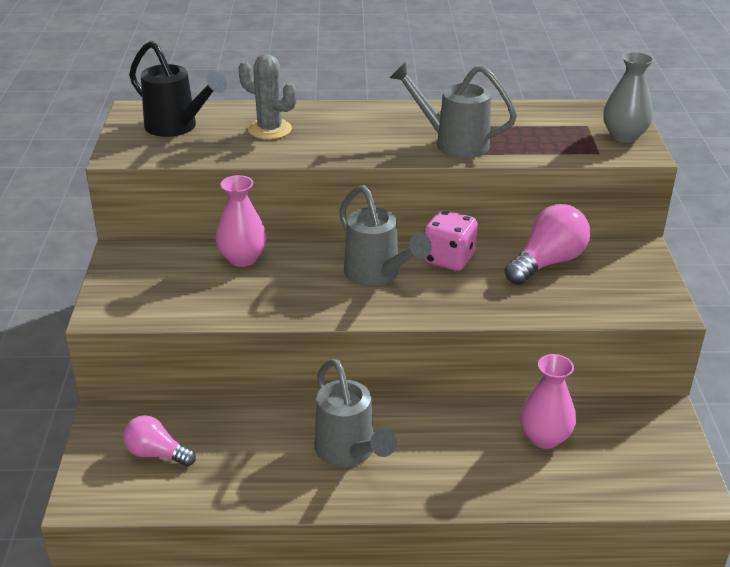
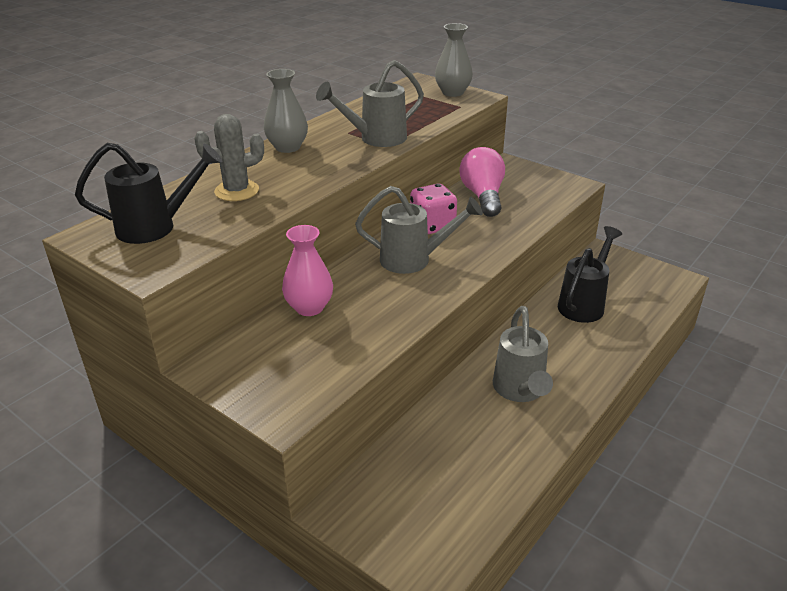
camera: 50 degrees left, 0 degrees up
(156, 454) = (418, 498): pink light bulb -> none
(349, 453) = (520, 391): grey watering can -> grey watering can turned 75 degrees clockwise
(372, 114) = (287, 147): none -> grey vase
(544, 438) = (584, 303): pink vase -> black watering can

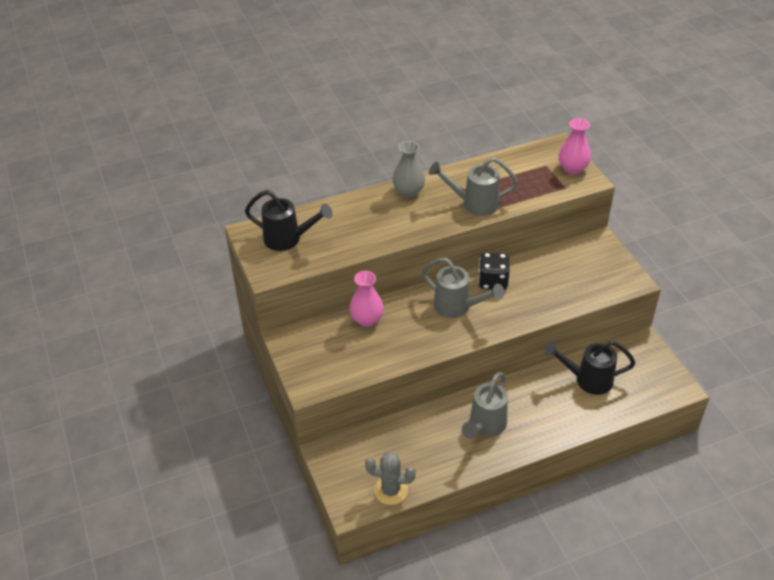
camera: 30 degrees right, 10 degrees up
(237, 191) = (351, 224): grey cactus -> grey cactus (391, 490)
(432, 225) = (493, 281): pink dice -> black dice
(452, 92) = (572, 169): grey vase -> pink vase
(483, 196) = (552, 267): pink light bulb -> none
(584, 303) = (587, 380): black watering can -> black watering can turned 150 degrees counterclockwise

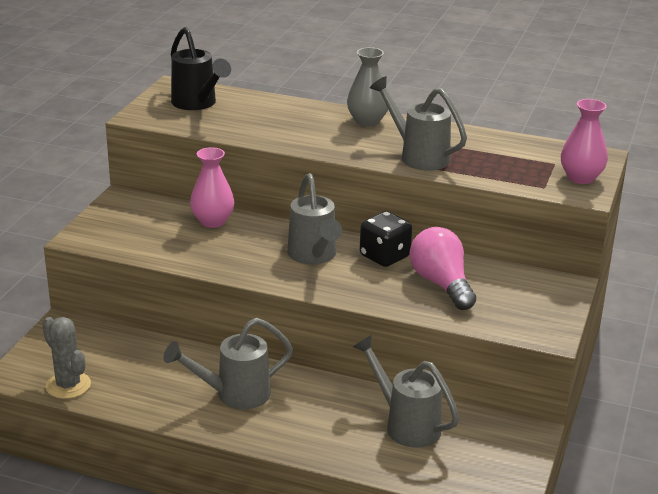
camera: 40 degrees right, 15 degrees down
(545, 282) = (441, 284): none -> pink light bulb
(587, 380) = (405, 424): black watering can -> grey watering can

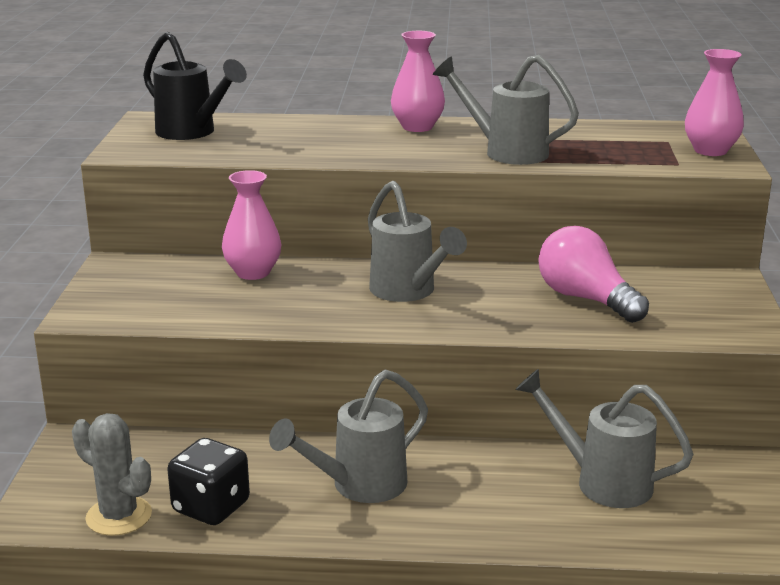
camera: 15 degrees left, 5 degrees down
(367, 121) = (417, 127): grey vase -> pink vase
(384, 256) = (495, 280): black dice -> black dice (211, 507)

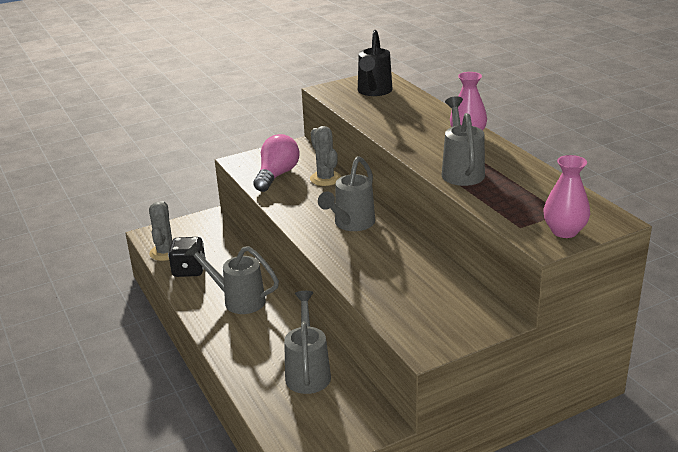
camera: 60 degrees right, 5 degrees up
(253, 272) = (325, 178): pink vase -> grey cactus
(585, 299) = (405, 278): pink light bulb -> pink light bulb (277, 175)

